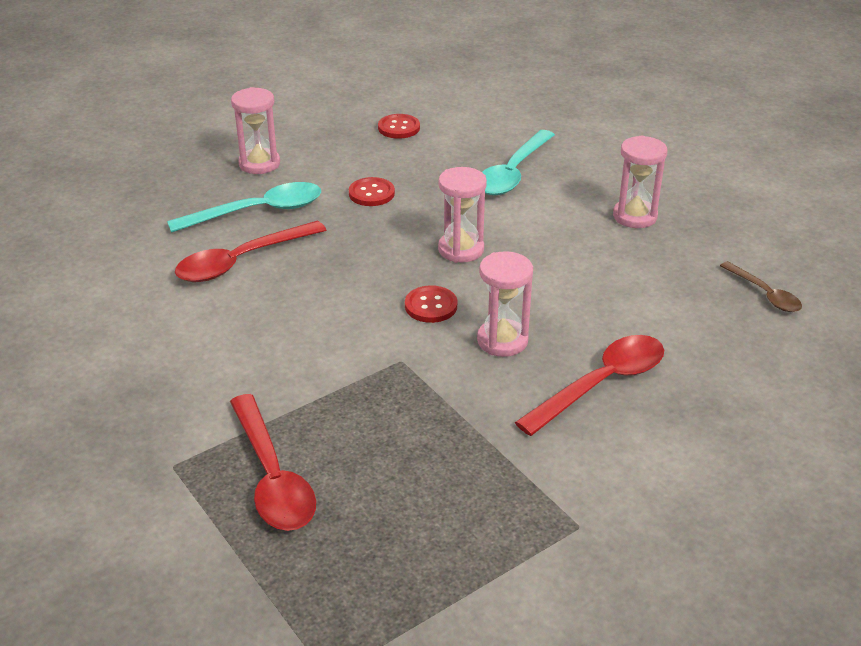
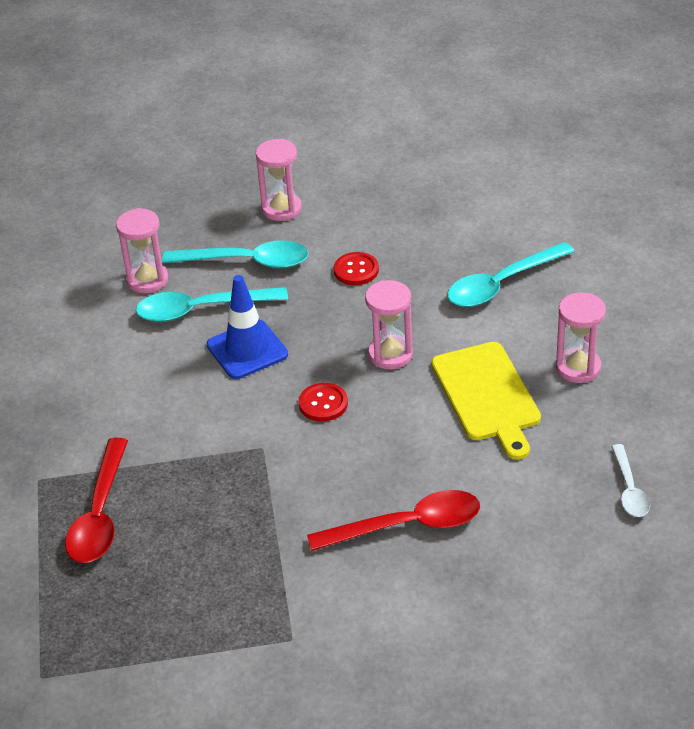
camera: 30 degrees right, 5 degrees up
(242, 261) = (201, 310): red spoon -> turquoise spoon
(317, 282) = (247, 350): none -> blue traffic cone
(399, 128) = (434, 201): red button -> none
(502, 341) = (357, 457): pink hourglass -> pink hourglass (147, 280)
(577, 257) = (487, 395): none -> yellow cutting board
(765, 294) = (629, 489): brown spoon -> white spoon

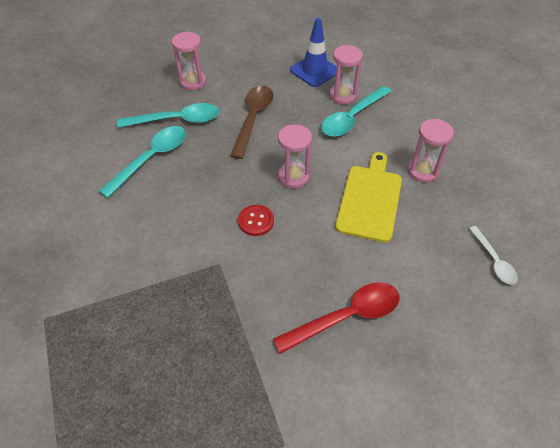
camera: 15 degrees left, 10 degrees up
(100, 514) = (100, 344): red spoon -> none
(147, 280) = (109, 141): pink hourglass -> pink hourglass (342, 96)
(201, 310) = (151, 158): turquoise spoon -> turquoise spoon turned 150 degrees clockwise
(247, 350) = (191, 185): blue traffic cone -> blue traffic cone (314, 71)
(356, 270) = (253, 118): red button -> brown spoon
(487, 395) = (369, 199): yellow cutting board -> yellow cutting board turned 135 degrees counterclockwise

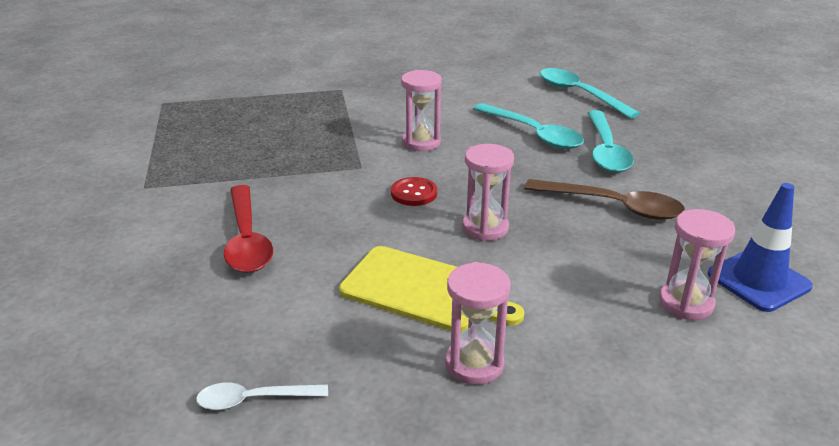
camera: 100 degrees right, 20 degrees down
(193, 82) = (694, 164): pink hourglass -> pink hourglass (421, 142)
(352, 118) = (621, 304): turquoise spoon -> turquoise spoon (579, 94)

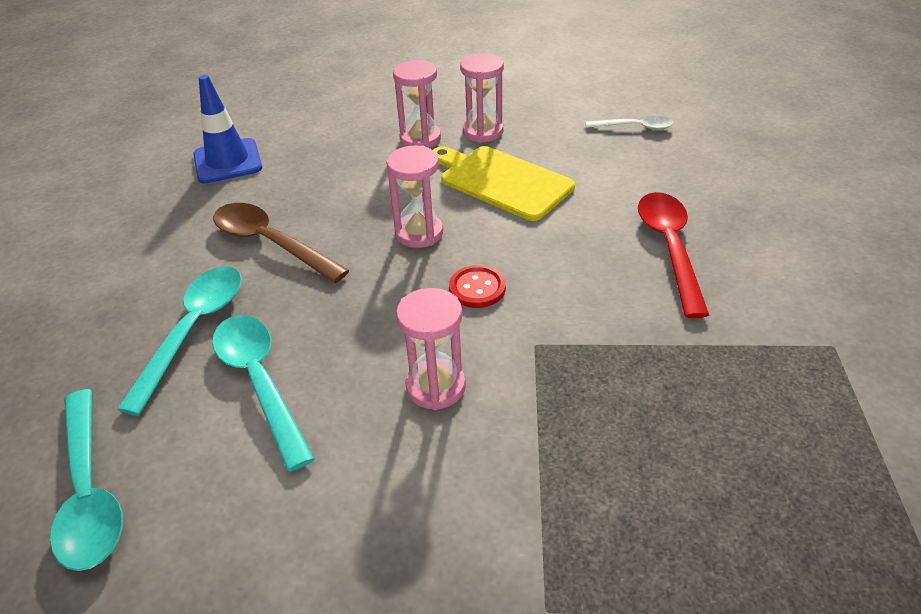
camera: 165 degrees left, 10 degrees up
(686, 303) = (302, 152): pink hourglass -> pink hourglass (420, 139)

